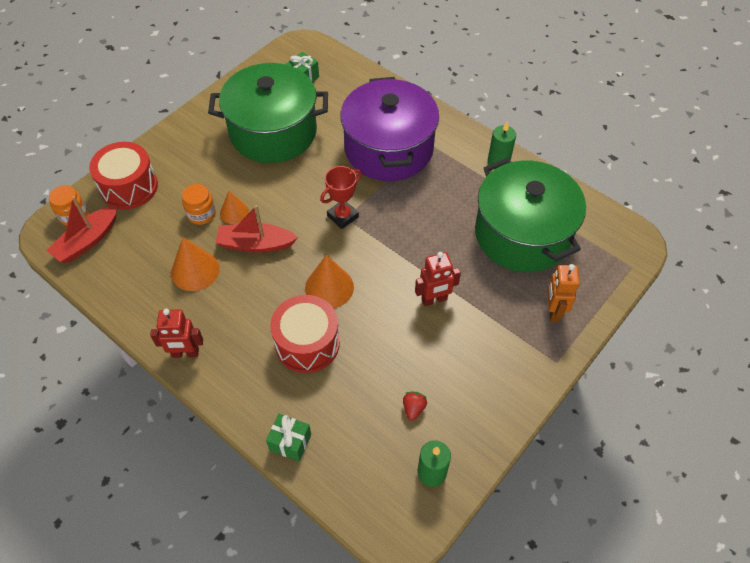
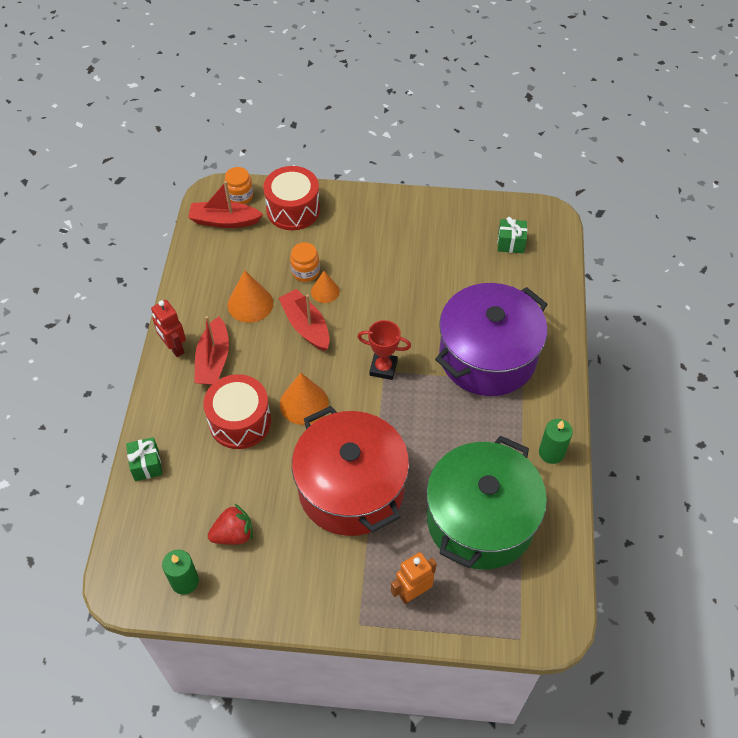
camera: 55 degrees right, 0 degrees up
(227, 330) = (213, 360): none -> red boat
(273, 132) = (430, 262): green pot -> none
(413, 408) = (233, 534): red strawberry -> red strawberry, size x1.61
(434, 299) = (351, 488): red robot -> red pot

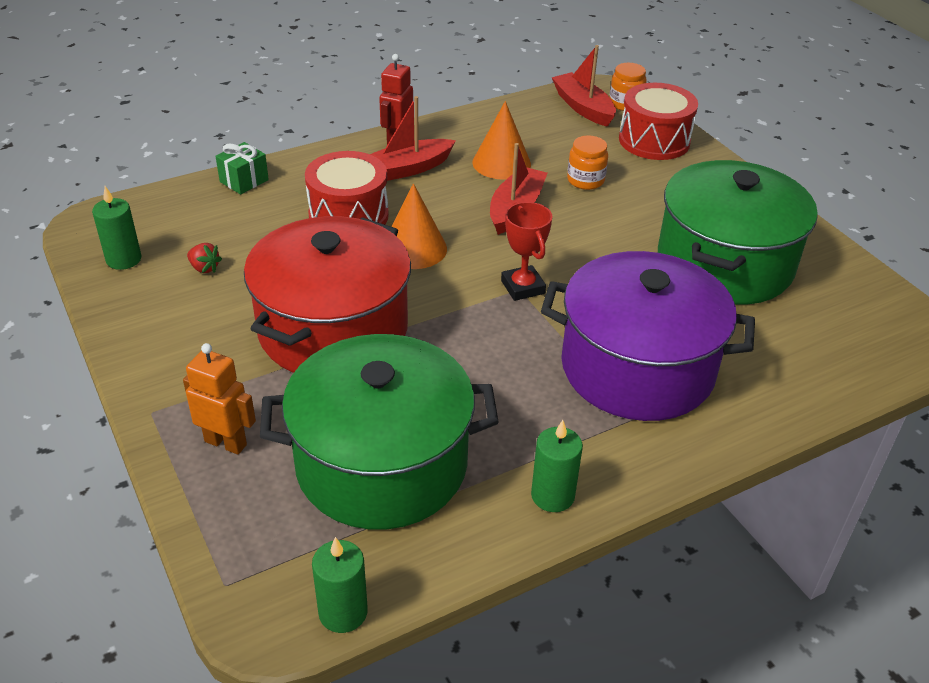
camera: 55 degrees right, 15 degrees down
(233, 534) = (204, 268): red strawberry -> red strawberry, size x0.62
(325, 291) = (576, 203): orange cone -> none
(434, 259) = (724, 263): none -> green pot
(510, 243) = (836, 318): green gift -> none
(569, 589) = (343, 612): none -> green candle

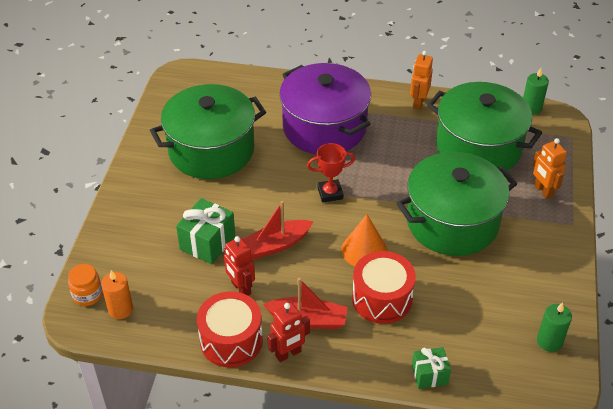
camera: 140 degrees left, 5 degrees up
(204, 268) = (500, 305): red strawberry -> none
(333, 329) = (452, 222): red pot -> green pot
(501, 163) = (240, 288): orange cone -> red robot
(522, 287) = (330, 193): red trophy -> red trophy turned 60 degrees clockwise
(552, 495) = (418, 103): green candle -> orange robot
(583, 107) = (120, 309): red boat -> orange candle
(585, 180) = (207, 243): orange jar -> green gift
(654, 140) = (121, 249): red drum -> red drum (231, 340)

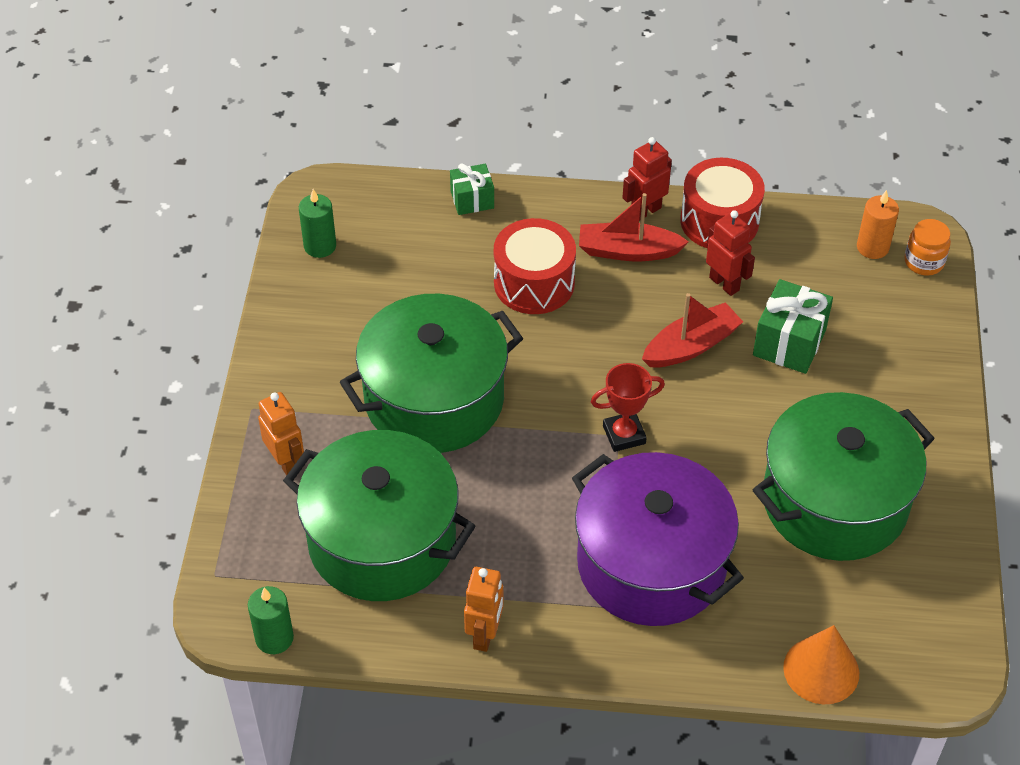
camera: 175 degrees right, 5 degrees up
(364, 250) = (563, 347): orange cone -> orange cone (821, 670)

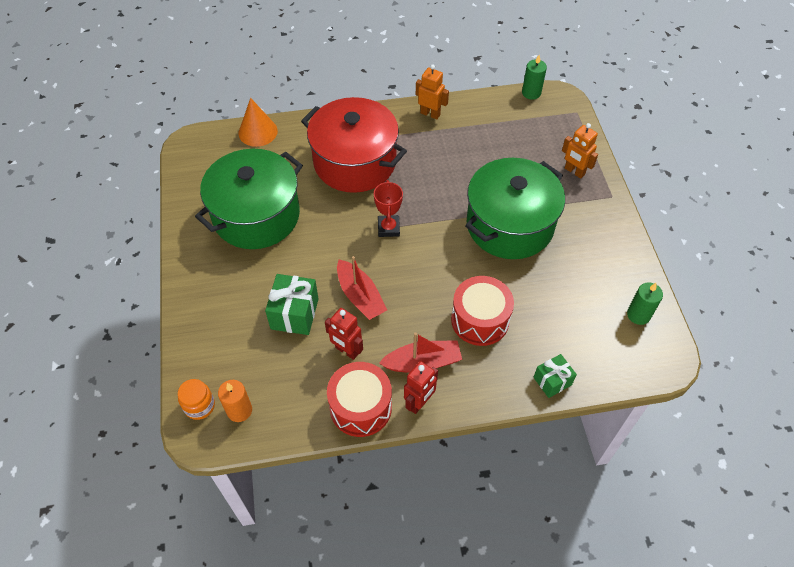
camera: 165 degrees right, 5 degrees up
(382, 540) = (501, 144): green pot -> none
(485, 635) = (430, 114): orange robot -> orange robot turned 120 degrees clockwise
(624, 435) = (388, 228): red trophy -> red trophy turned 60 degrees counterclockwise
(651, 564) = (355, 162): purple pot -> red pot
(691, 346) = (360, 296): red boat -> red boat turned 75 degrees counterclockwise

